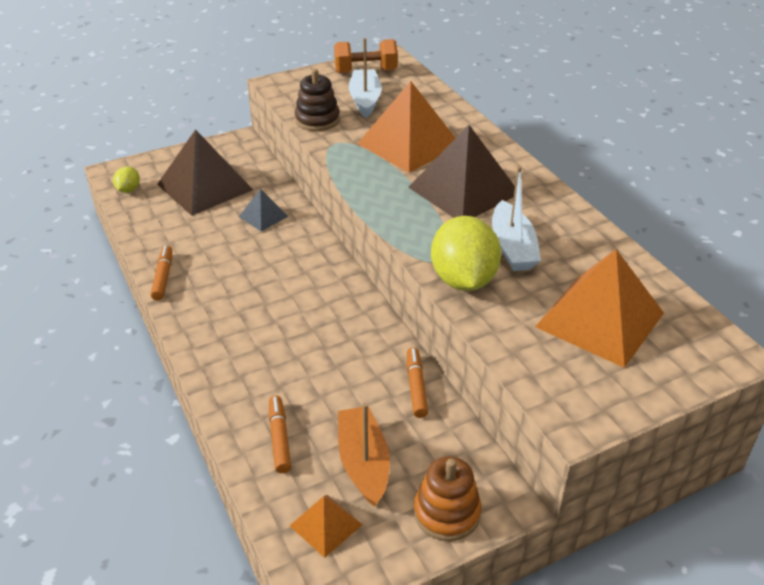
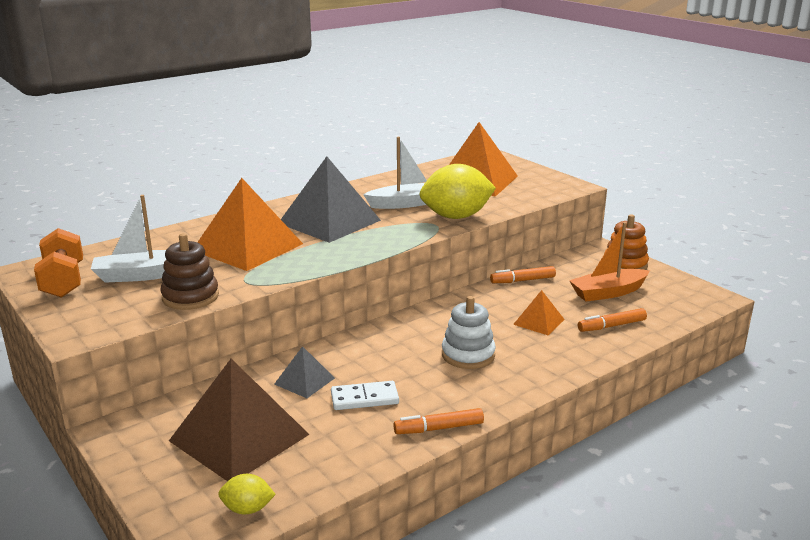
camera: 100 degrees left, 15 degrees down
(223, 244) = (364, 398): none -> white domino
(264, 311) = (468, 355): none -> white stacking toy
(326, 525) = (669, 300): orange pyramid -> orange pyramid (539, 322)
(464, 190) = (329, 221): brown pyramid -> grey pyramid

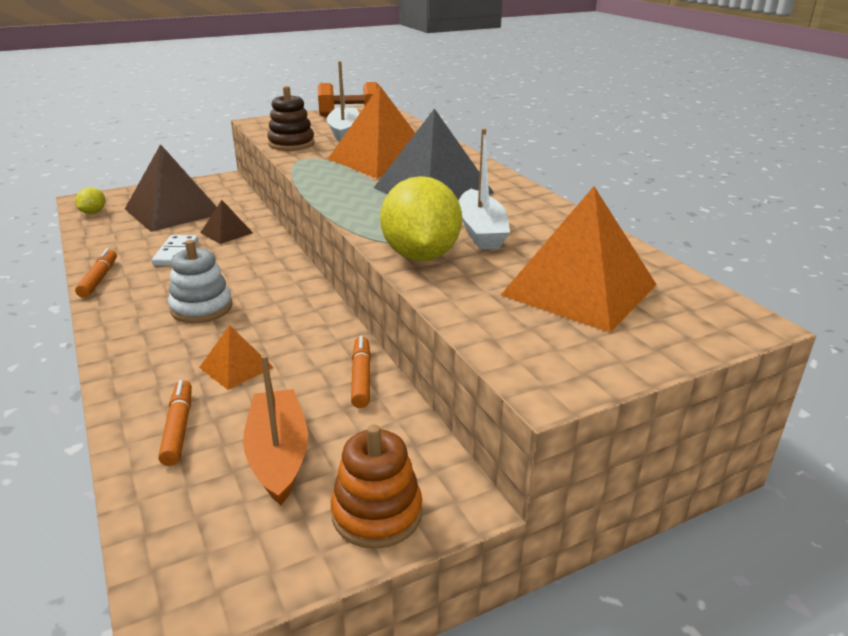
camera: 100 degrees right, 5 degrees up
(304, 381) = (226, 233): grey pyramid -> brown pyramid

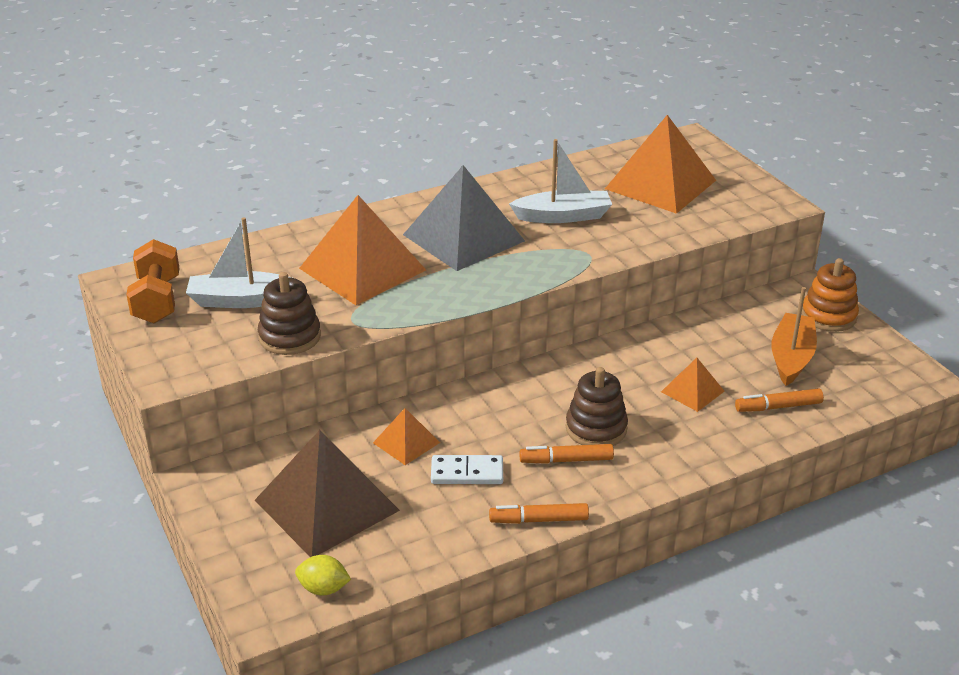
camera: 90 degrees left, 5 degrees up
(201, 308) = (596, 428): white stacking toy -> brown stacking toy
(226, 233) = (406, 442): brown pyramid -> orange pyramid
(278, 455) = (791, 357): orange boat -> orange boat turned 120 degrees clockwise
(361, 377) = (691, 328): orange marker -> orange marker (566, 460)
(420, 256) = (617, 244): yellow lemon -> none

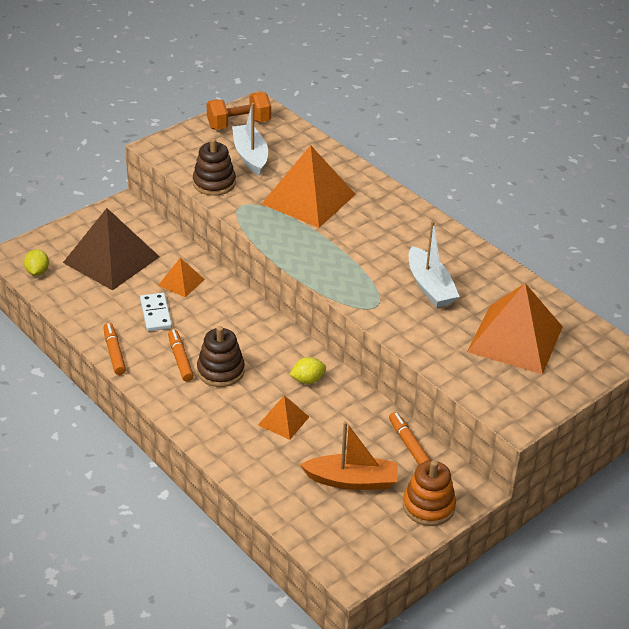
camera: 75 degrees right, 5 degrees up
(464, 237) = (372, 239): grey pyramid -> none
(625, 364) = (307, 380): none -> yellow lemon
(778, 407) = (278, 473): orange marker -> orange marker (409, 444)

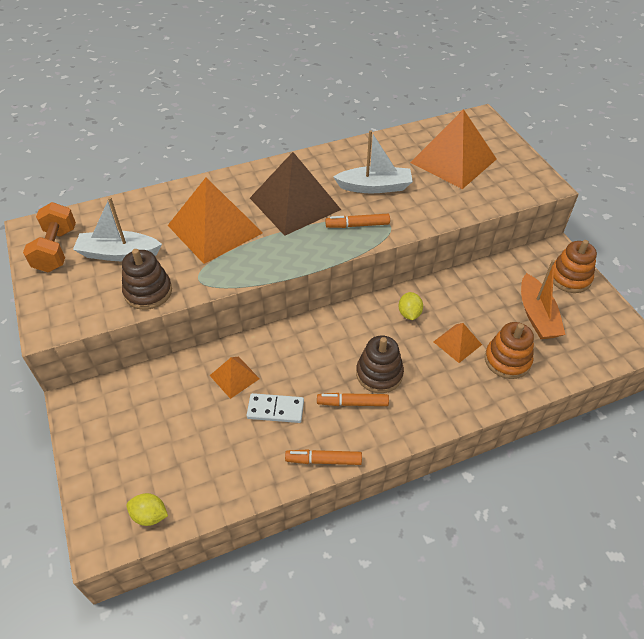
camera: 70 degrees left, 10 degrees up
(111, 259) = (165, 433): brown pyramid -> brown pyramid (295, 203)
(276, 461) = (507, 360): none -> orange stacking toy
(352, 480) = (537, 315): orange boat -> orange boat turned 150 degrees clockwise
(409, 444) = (501, 271): orange marker -> orange marker (357, 225)

